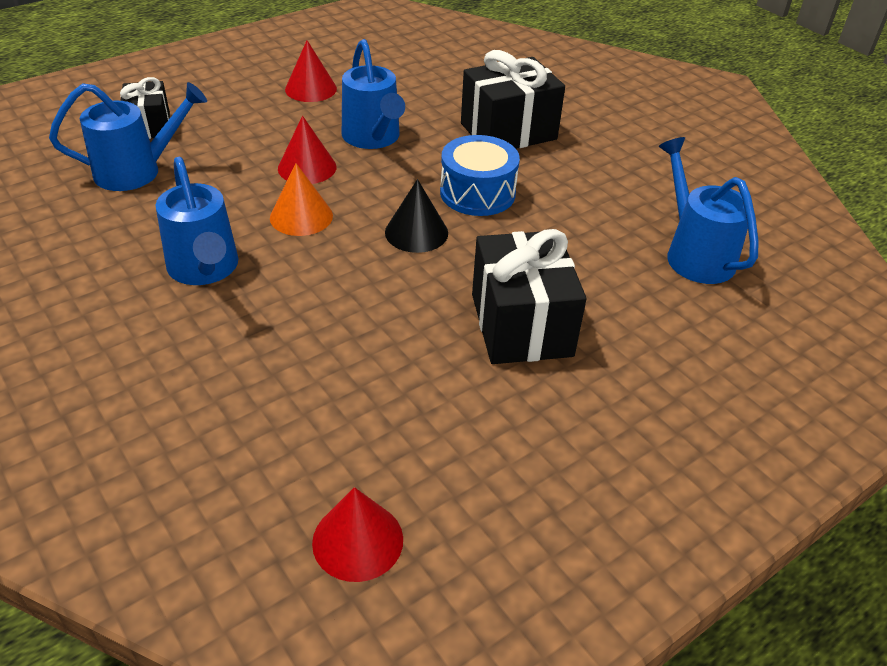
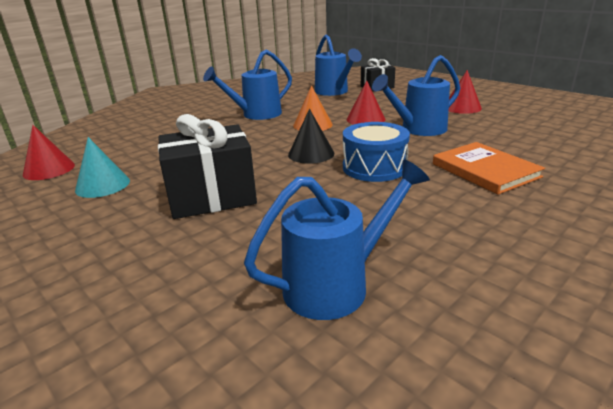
camera: 85 degrees right, 15 degrees down
(454, 444) = (103, 185): none -> turquoise cone
(508, 131) = (485, 170): black gift -> orange book

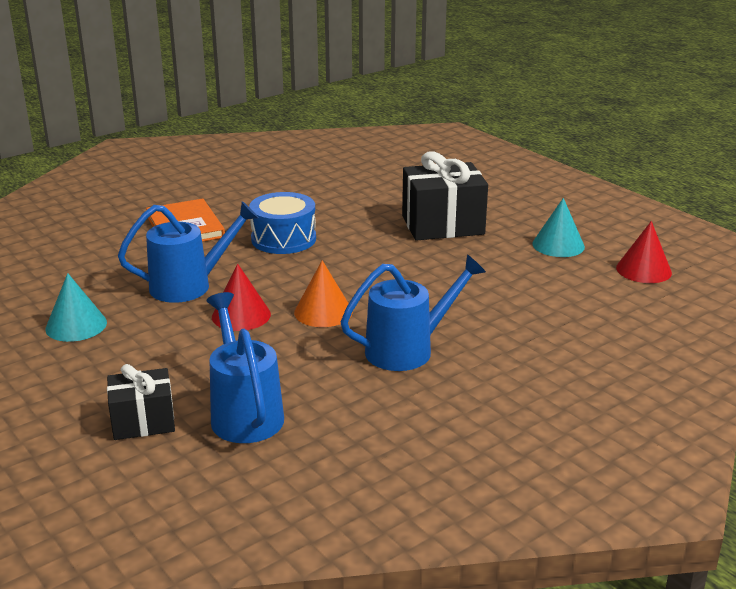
camera: 175 degrees left, 0 degrees up
(311, 154) = (341, 262): black cone -> none
(337, 284) = (354, 172): blue watering can -> none
(462, 107) = (76, 325): red cone -> turquoise cone

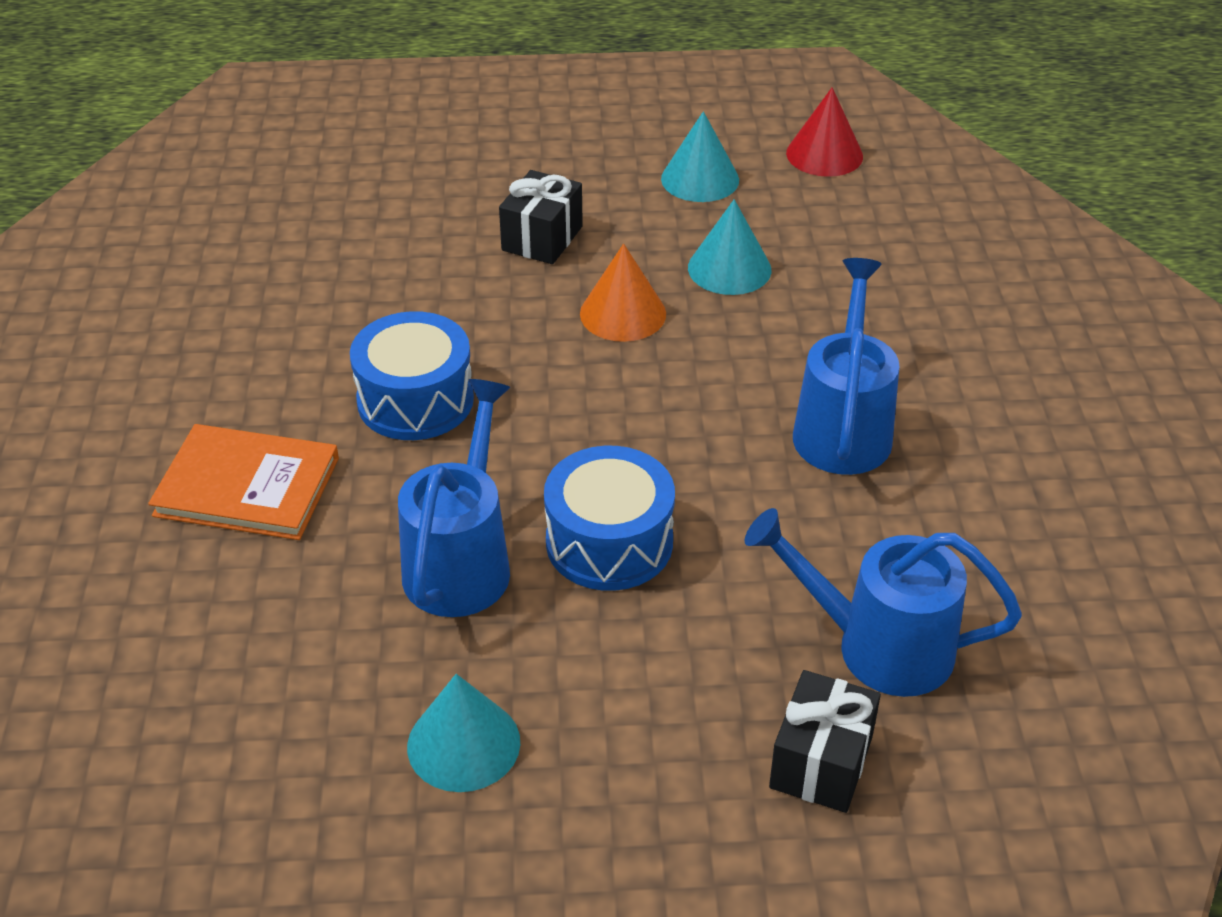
camera: 55 degrees left, 15 degrees up
(241, 315) = (609, 542): red cone -> blue drum
(323, 312) = (676, 457): orange cone -> orange cone (623, 313)
(442, 225) = (542, 238): black gift -> black gift, size x0.60
(494, 277) = (729, 268): none -> turquoise cone

